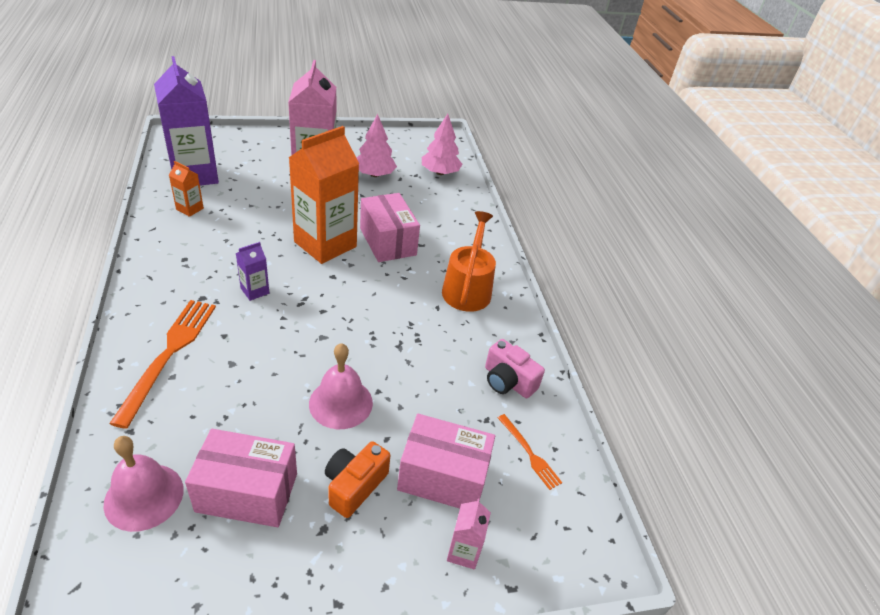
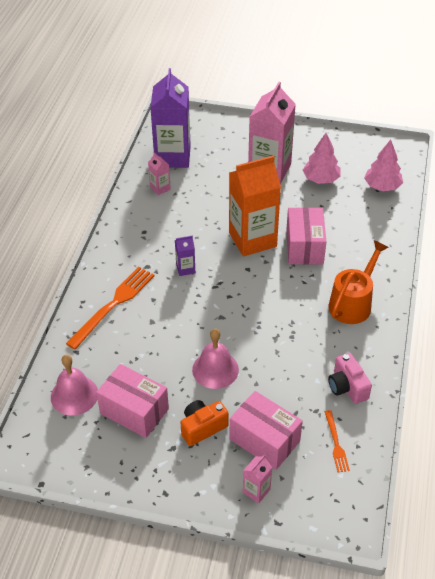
camera: 30 degrees right, 5 degrees up
(190, 209) = (160, 188): orange carton -> pink carton

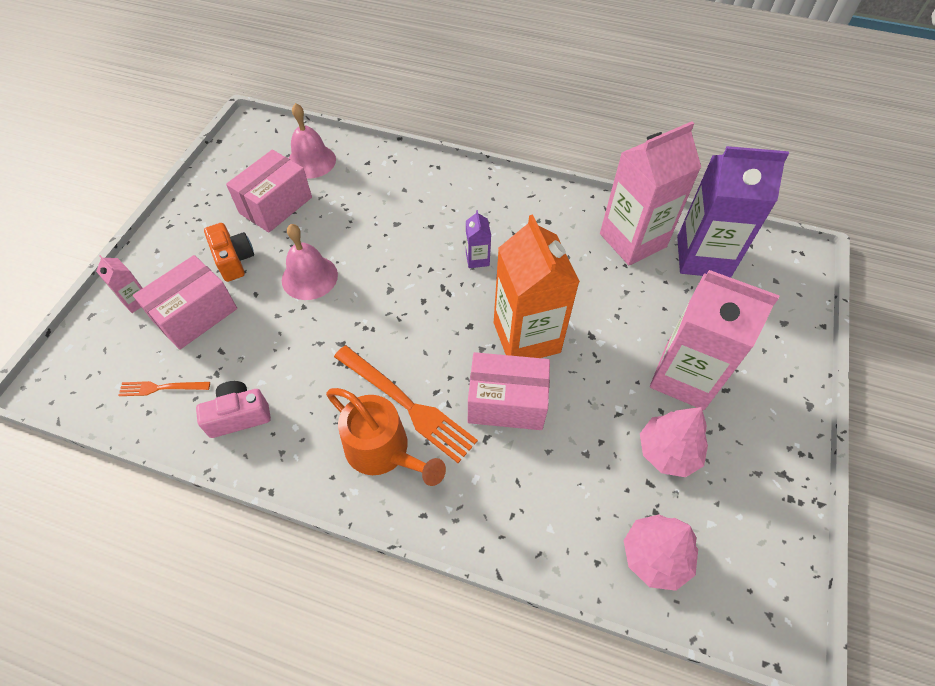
camera: 95 degrees right, 10 degrees up
(113, 305) = (427, 191): orange fork -> orange fork (406, 404)
(160, 188) = (632, 240): pink carton -> pink carton, size x2.33

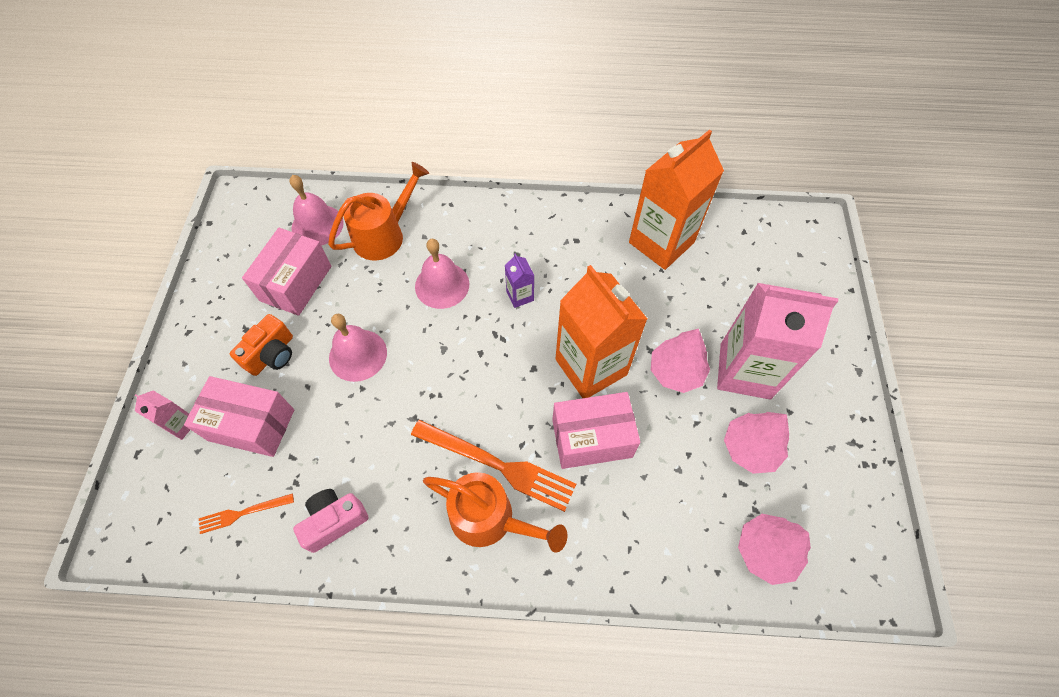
camera: 15 degrees left, 5 degrees up
(195, 315) = (251, 425): pink box -> pink box turned 75 degrees clockwise
(234, 260) = (272, 354): orange camera -> orange camera turned 75 degrees clockwise
(368, 181) = (384, 235): none -> orange watering can
(407, 234) = (442, 285): none -> pink bell
(611, 361) = (676, 372): none -> pink tree
(632, 240) = (661, 242): pink carton -> orange carton
(703, 257) = (729, 245): purple carton -> none

